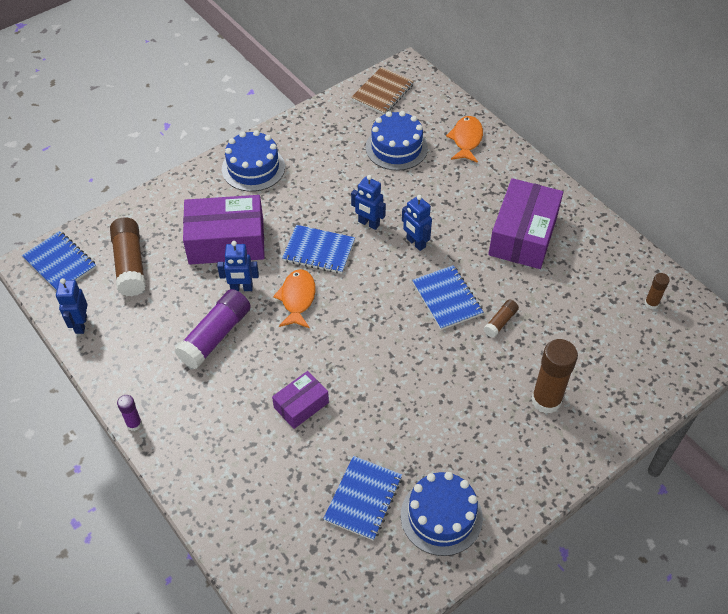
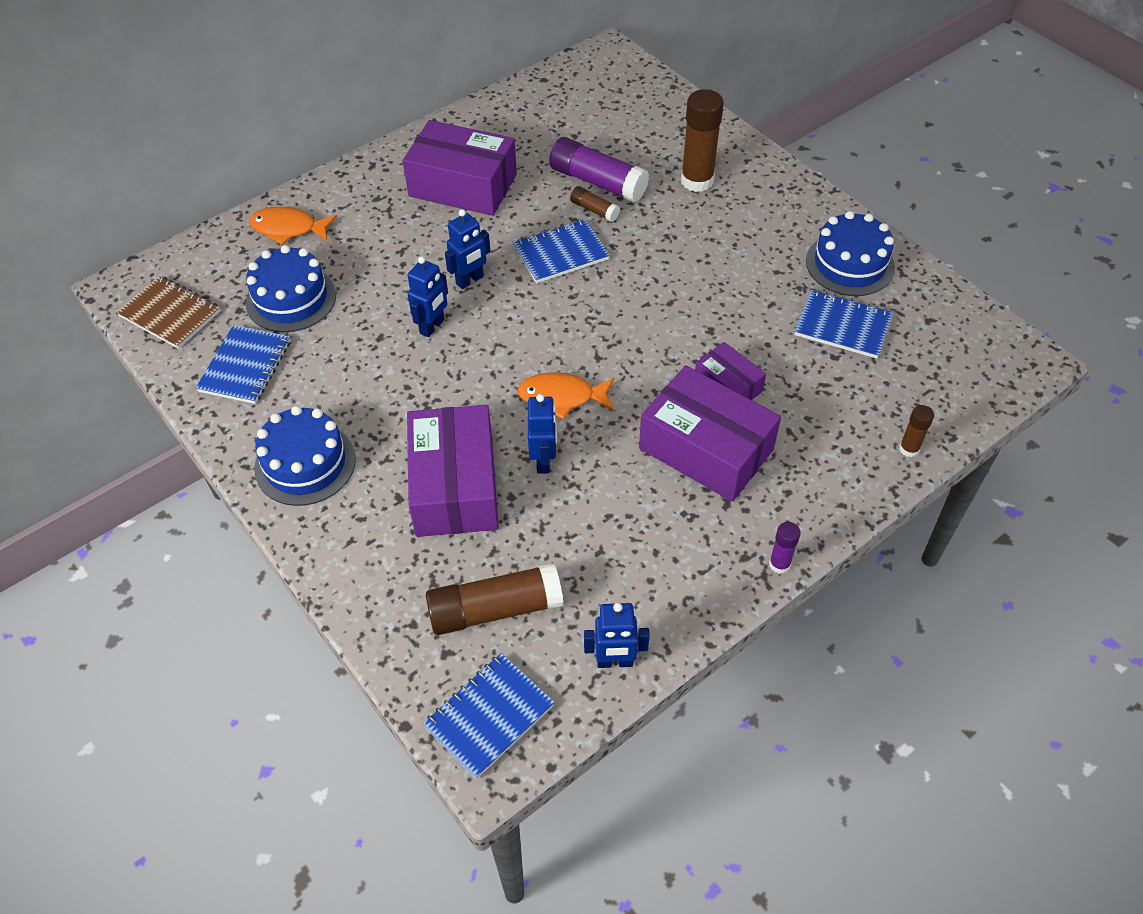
camera: 90 degrees left, 0 degrees up
(215, 336) = (627, 484): purple glue stick -> purple glue stick (597, 182)
(241, 386) = (706, 449): none -> purple box
(319, 251) = (478, 378): blue notebook -> blue notebook (245, 366)
(651, 303) = (566, 97): brown glue stick -> brown glue stick (909, 449)

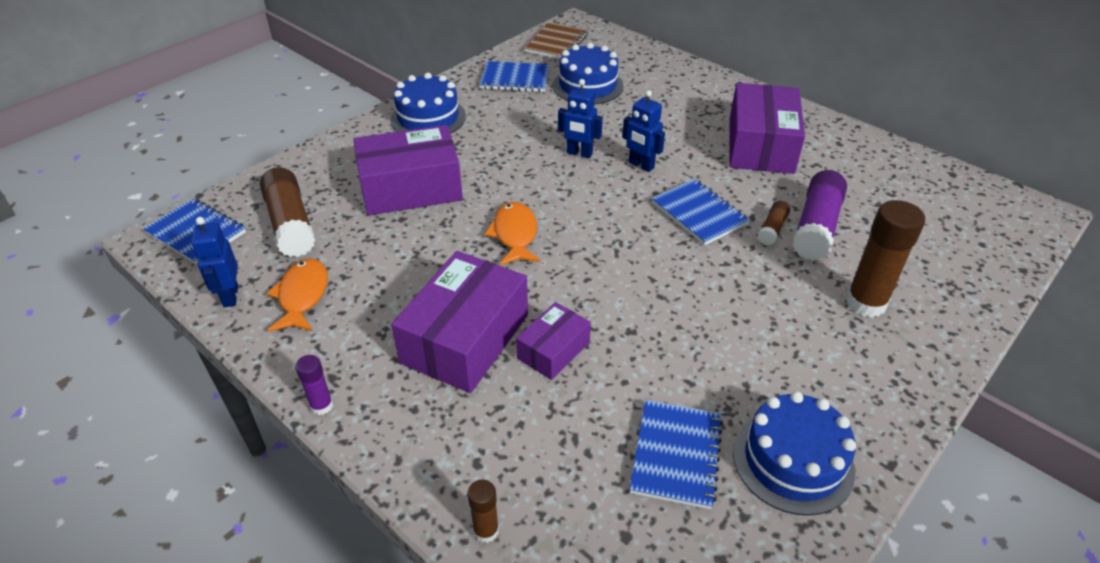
camera: 80 degrees right, 10 degrees down
(288, 229) = (662, 72): orange fish -> orange fish (302, 296)
(543, 461) = (441, 232): blue robot -> none

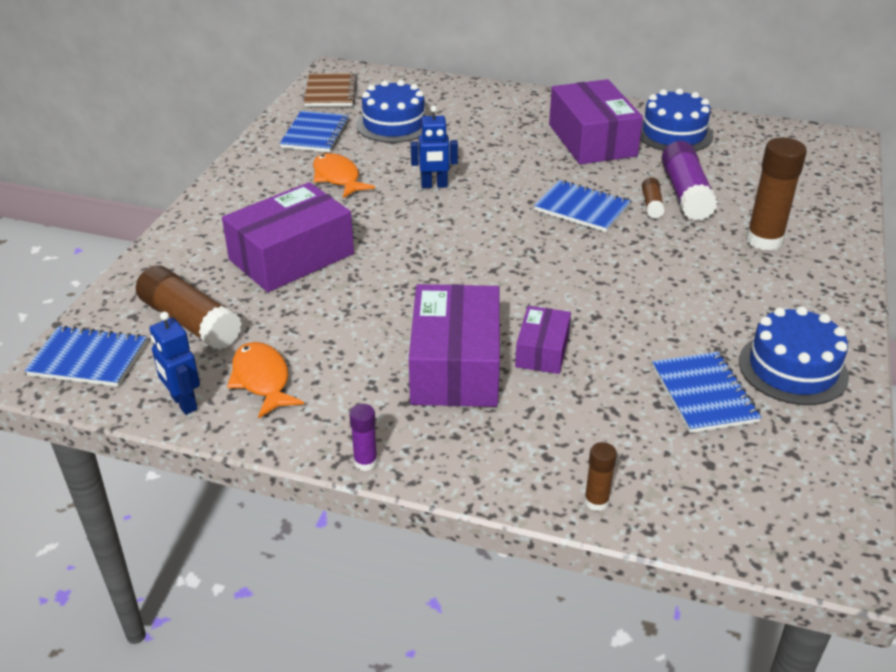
camera: 25 degrees left, 5 degrees down
(428, 118) = (253, 189): blue cake -> blue cake (674, 134)
(515, 79) = (315, 134): blue notebook -> blue notebook turned 60 degrees counterclockwise
(515, 234) = (430, 269): orange fish -> orange fish (338, 178)
(641, 165) = (500, 182): blue robot -> none

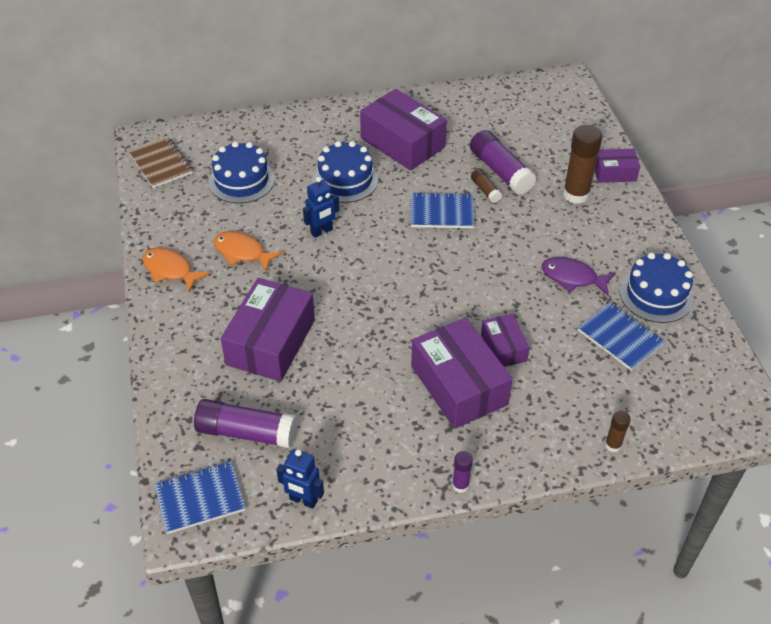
camera: 30 degrees left, 10 degrees up
(190, 322) = (246, 432): brown glue stick -> purple glue stick
(262, 380) = (341, 456): orange fish -> orange fish (170, 270)
(315, 134) = (186, 214): blue notebook -> none
(674, 134) = (455, 115): blue cake -> blue cake (345, 180)
(691, 315) = (572, 278): none -> purple fish
(834, 235) = (614, 172): none -> purple box

